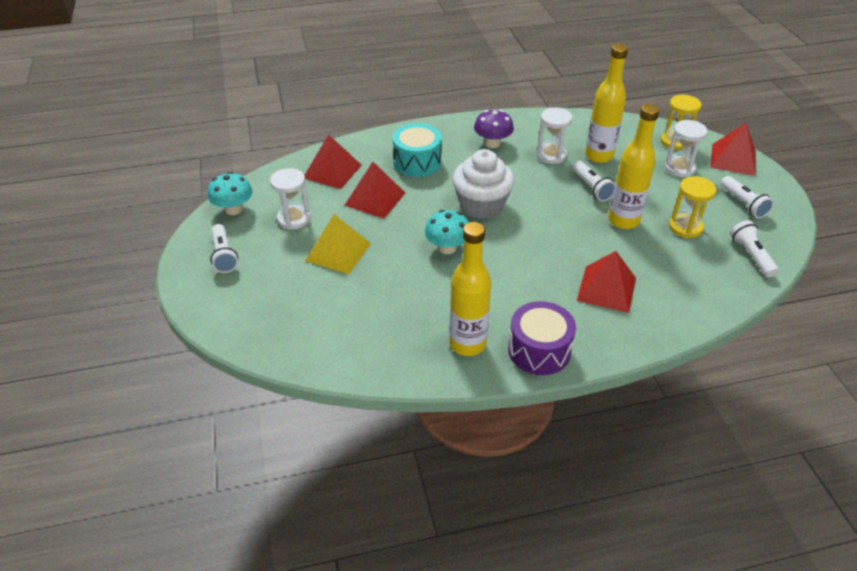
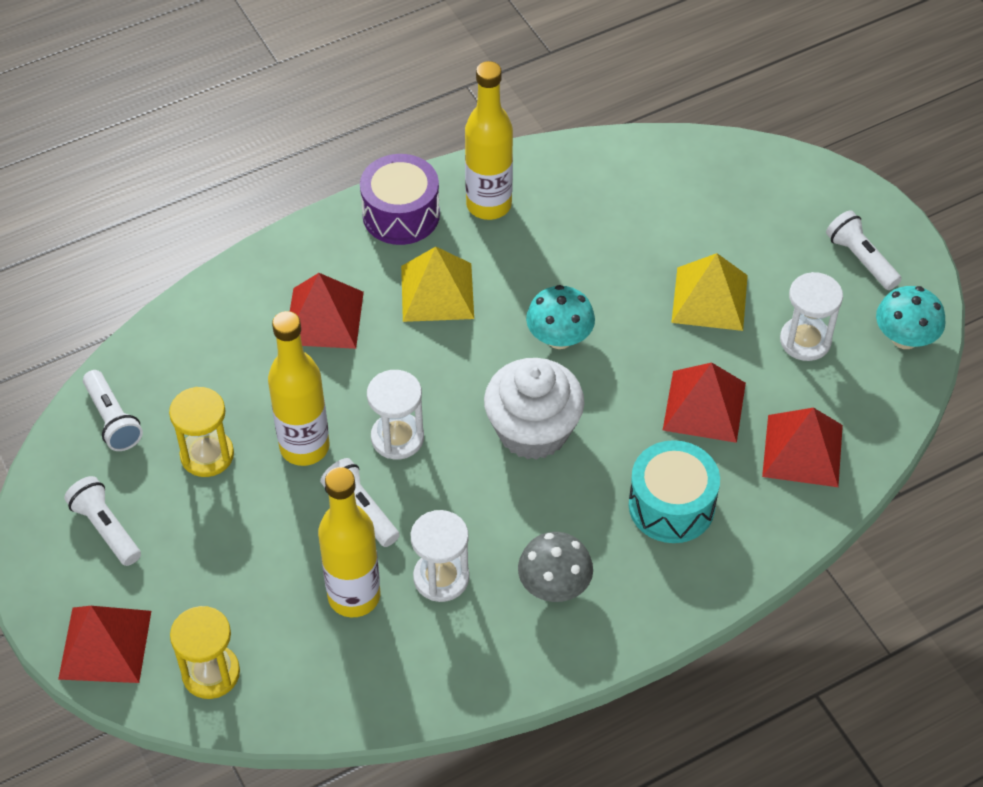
camera: 165 degrees right, 10 degrees up
(492, 143) = (554, 586): purple mushroom -> grey mushroom
(522, 290) = (437, 292): none -> yellow pyramid
(679, 168) = (207, 596): white hourglass -> white hourglass (397, 438)

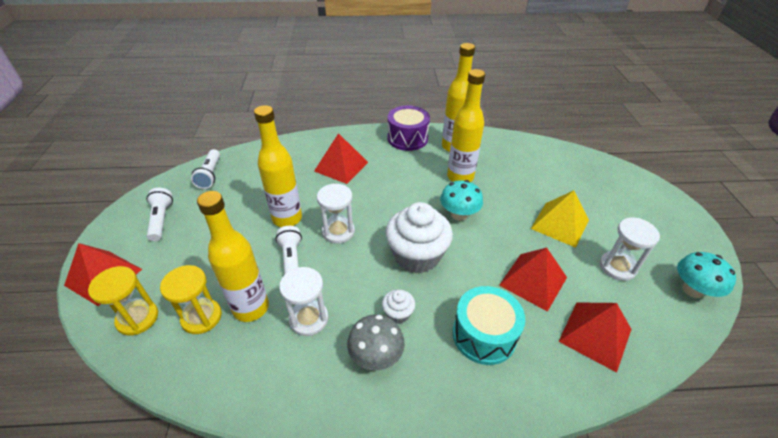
camera: 25 degrees right, 10 degrees down
(207, 455) = (238, 205): yellow hourglass -> yellow hourglass (201, 317)
(437, 292) = (405, 173): yellow pyramid -> none
(529, 266) = (460, 177): none -> yellow bottle
(552, 523) = (398, 313): none -> white cupcake
(860, 259) = (668, 234): white flashlight -> none

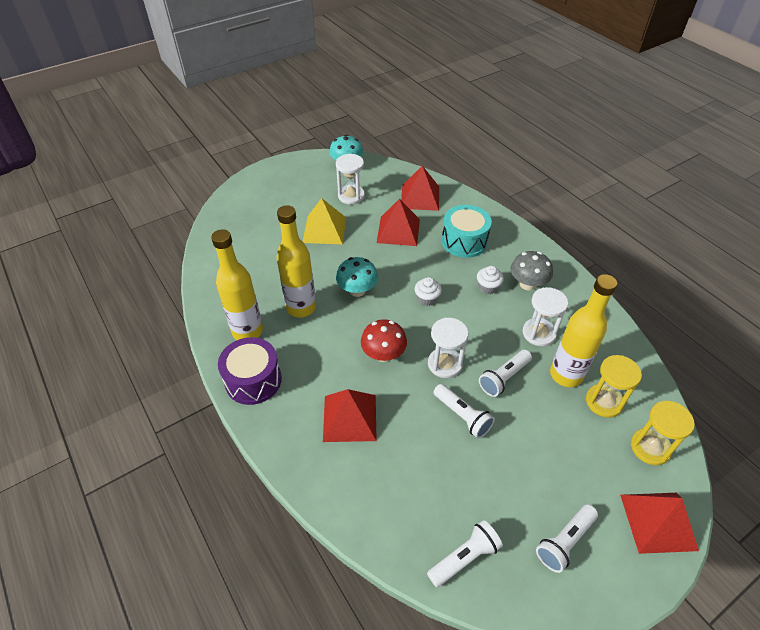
camera: 120 degrees left, 5 degrees up
(287, 218) = (462, 416): yellow bottle -> white flashlight
(378, 202) = (383, 354): none -> red mushroom
(417, 256) = (427, 298): white cupcake -> white cupcake, size x0.46

